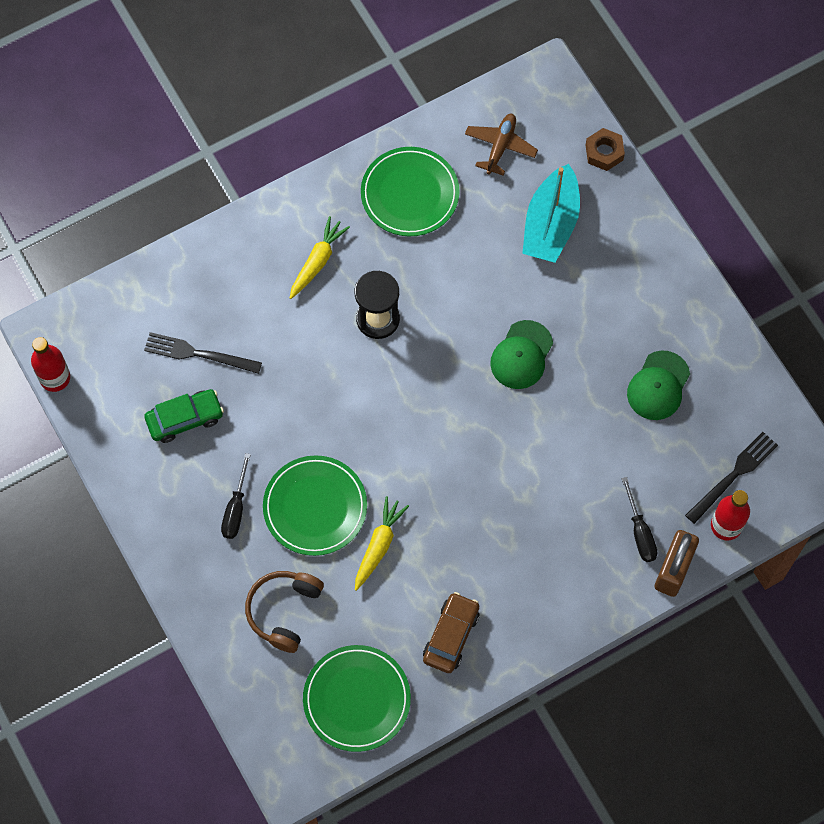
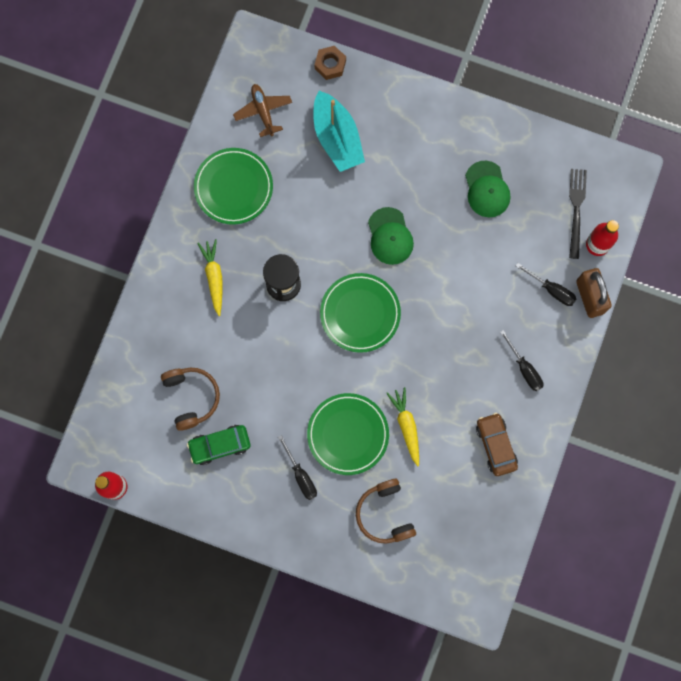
camera: 40 degrees left, 10 degrees up
(185, 419) = (220, 445): green car -> green car turned 135 degrees counterclockwise
(198, 354) = (191, 397): black fork -> brown headphones
(357, 699) = (474, 530): green plate -> green plate (360, 313)
(545, 585) = (524, 368): none -> black screwdriver

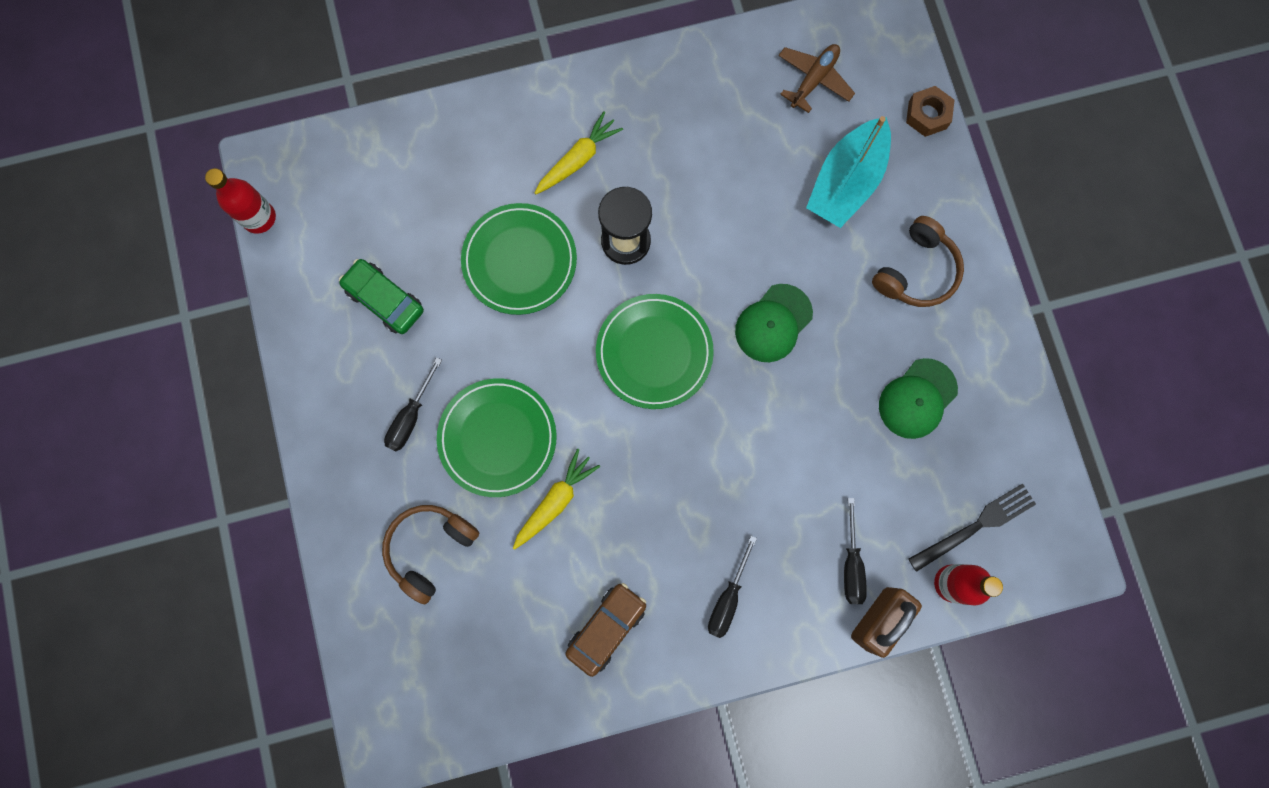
camera: 55 degrees right, 0 degrees up
(191, 397) = (420, 230): brown headphones -> brown headphones (916, 271)
(233, 187) = (699, 109): green plate -> green plate (519, 261)

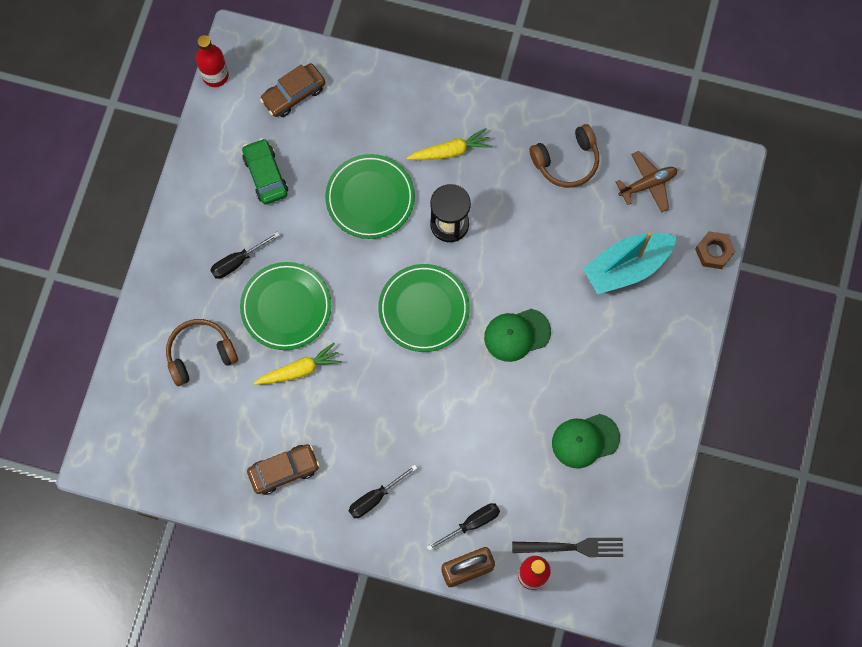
camera: 30 degrees right, 5 degrees down
(363, 190) = (294, 94): none -> brown car
(851, 564) = (471, 523): black screwdriver -> black screwdriver turned 150 degrees counterclockwise
(916, 271) = (638, 355): brown headphones -> brown headphones (566, 161)

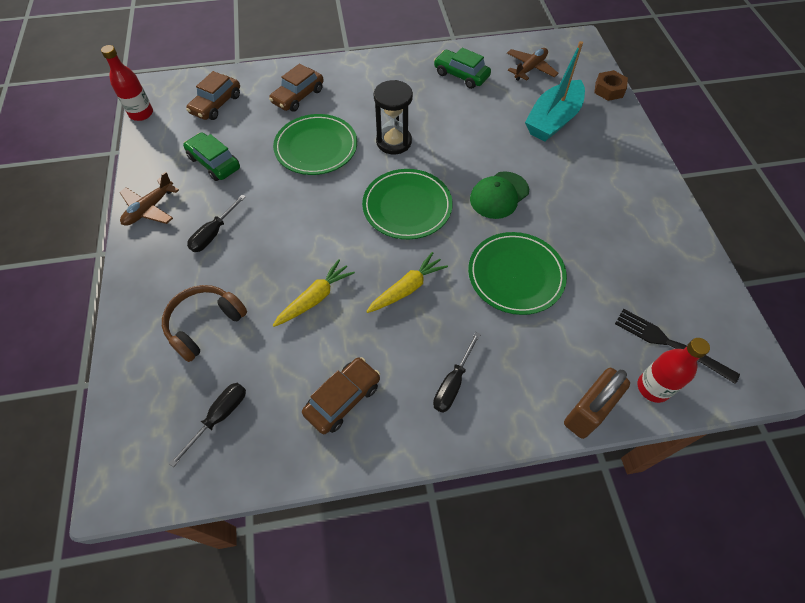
camera: 25 degrees left, 15 degrees down
(190, 207) = (149, 209): none -> brown plane
(286, 307) = (277, 252): green plate -> green plate (515, 275)
(381, 118) = (298, 96): none -> brown car
(450, 151) = (366, 97): yellow carrot -> yellow carrot (407, 288)
(471, 523) = (562, 365): black screwdriver -> black screwdriver (219, 417)
(566, 161) = (461, 75): brown headphones -> green car
(572, 547) = (670, 344): black fork -> black fork turned 120 degrees counterclockwise
(585, 440) = (613, 250): green cap -> none

